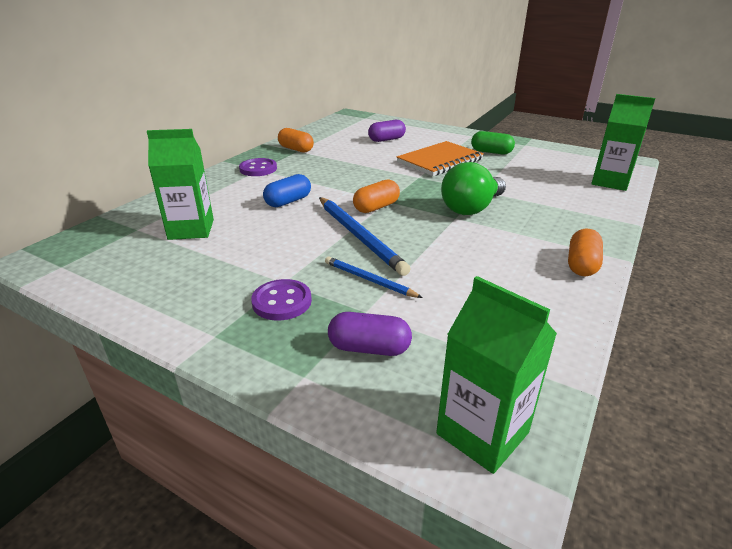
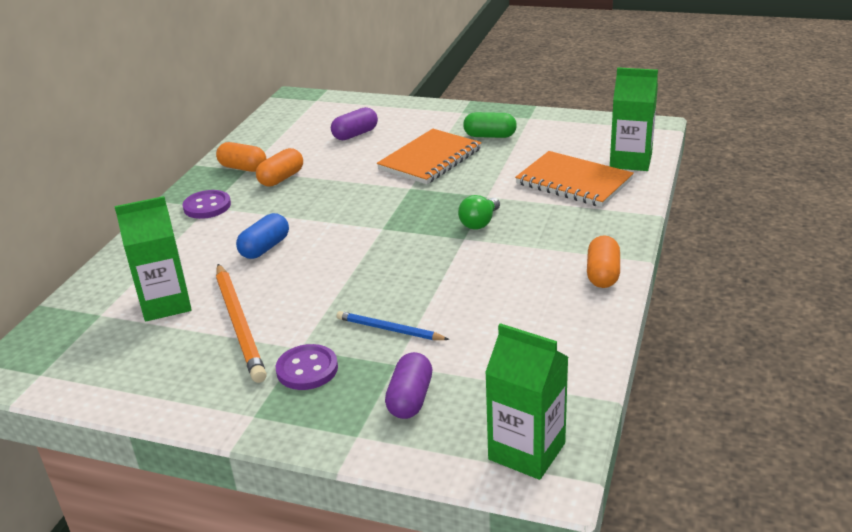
camera: 10 degrees left, 0 degrees up
(241, 254) = (239, 324): none -> orange pencil
(359, 236) = (363, 280): blue pencil -> none
(369, 348) = (410, 399): purple capsule -> purple capsule turned 75 degrees counterclockwise
(376, 207) = (371, 239): orange capsule -> orange capsule (281, 178)
(471, 208) = (479, 223): green light bulb -> green light bulb, size x0.59
(558, 190) = (573, 182): none -> orange notebook

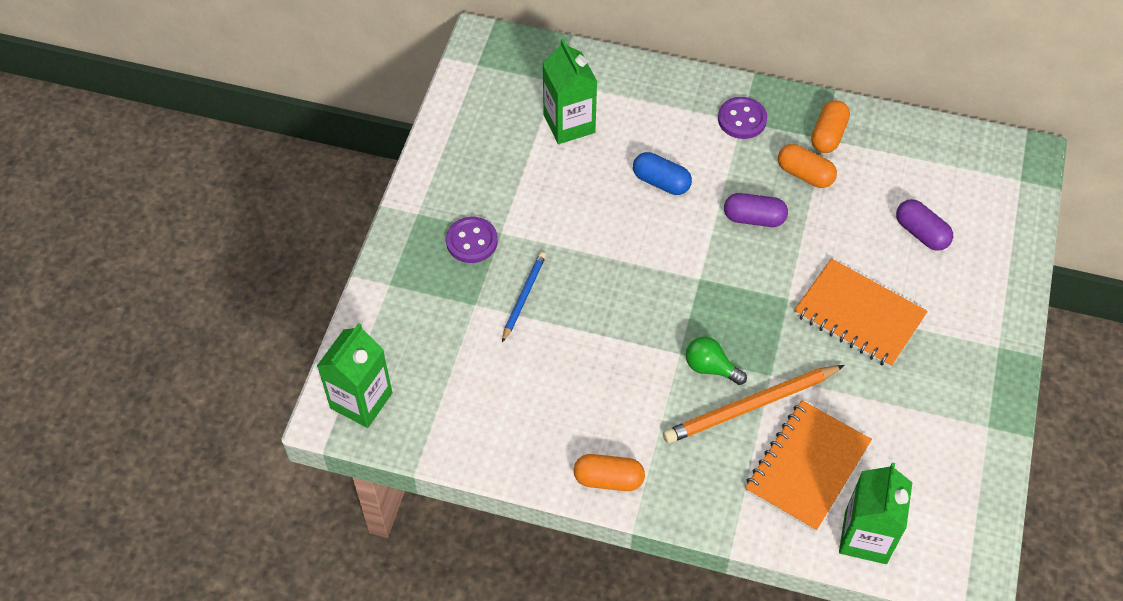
camera: 85 degrees right, 25 degrees up
(239, 324) = (537, 183): orange pencil -> orange pencil (751, 406)
(410, 399) = (429, 318): purple capsule -> purple capsule (754, 218)
(490, 136) = (927, 379): green capsule -> none

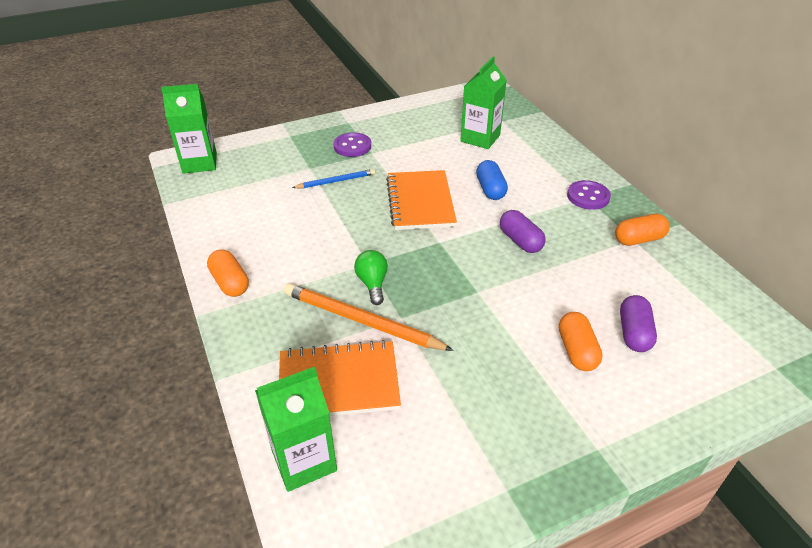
camera: 50 degrees right, 15 degrees down
(805, 174) = (590, 245): orange capsule -> orange capsule (576, 351)
(859, 315) = (512, 337): orange notebook -> orange notebook (420, 202)

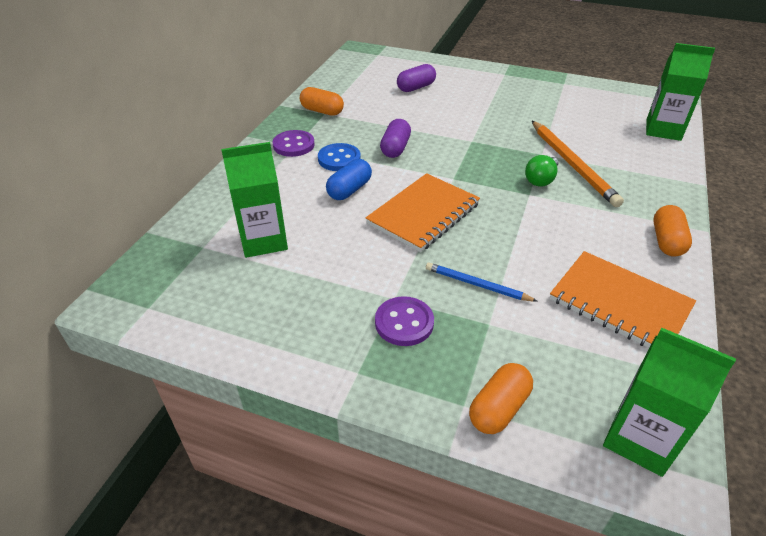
camera: 135 degrees left, 0 degrees up
(338, 382) = (617, 146): orange notebook -> orange notebook (619, 303)
(539, 206) = (339, 159): none -> blue button
(576, 351) = (458, 96): orange capsule -> orange capsule (499, 408)

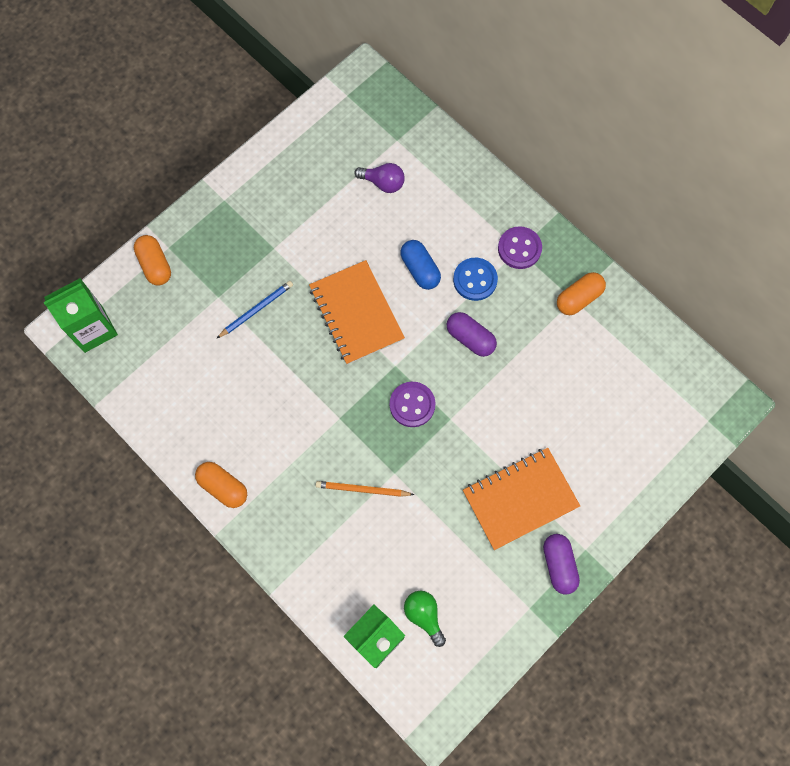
camera: 115 degrees right, 30 degrees up
(263, 240) = (383, 183): green carton -> purple light bulb
(404, 323) = (248, 244): purple button -> purple button (412, 405)
(416, 87) = (593, 422): purple capsule -> purple capsule (559, 565)
(541, 180) = (354, 442): green light bulb -> green light bulb (424, 615)
(572, 165) = (362, 490): orange pencil -> orange pencil, size x0.58
(619, 303) = (186, 396): orange notebook -> orange notebook (520, 499)

